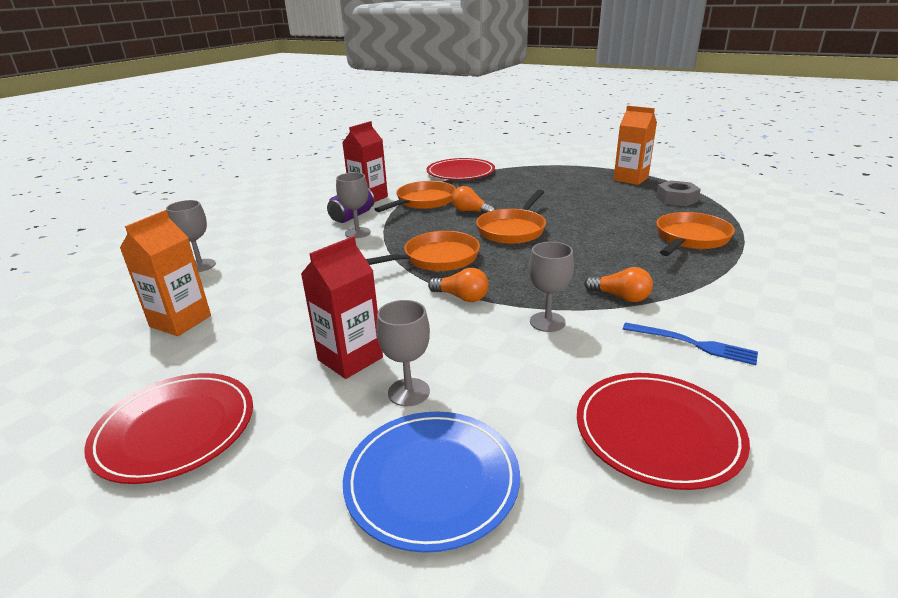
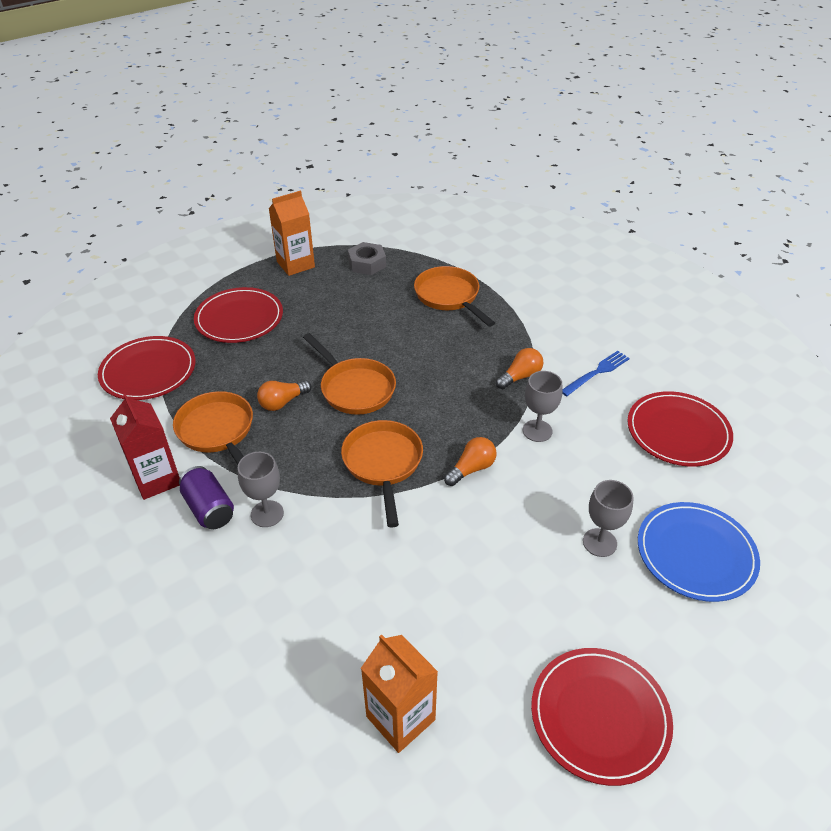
camera: 70 degrees left, 15 degrees up
(200, 266) = (253, 697): grey goblet -> none
(350, 358) = (539, 571): red carton -> none
(542, 179) = (239, 318): none -> red plate

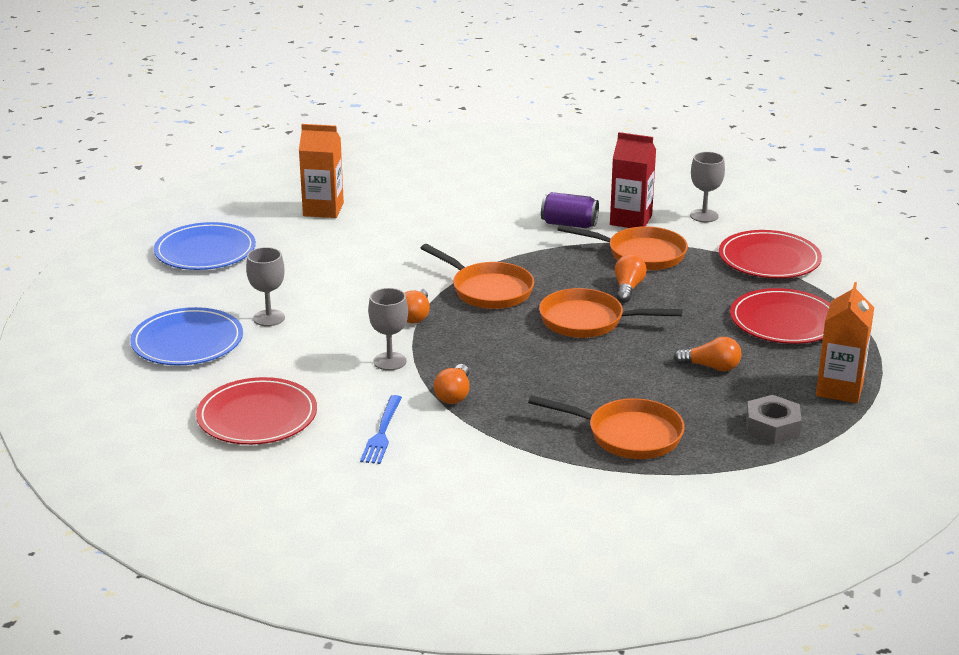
camera: 140 degrees right, 15 degrees down
(267, 514) = (527, 237): grey goblet -> grey goblet (704, 216)
(336, 312) = (711, 367): none -> orange light bulb
(599, 716) = (205, 251): red plate -> blue plate

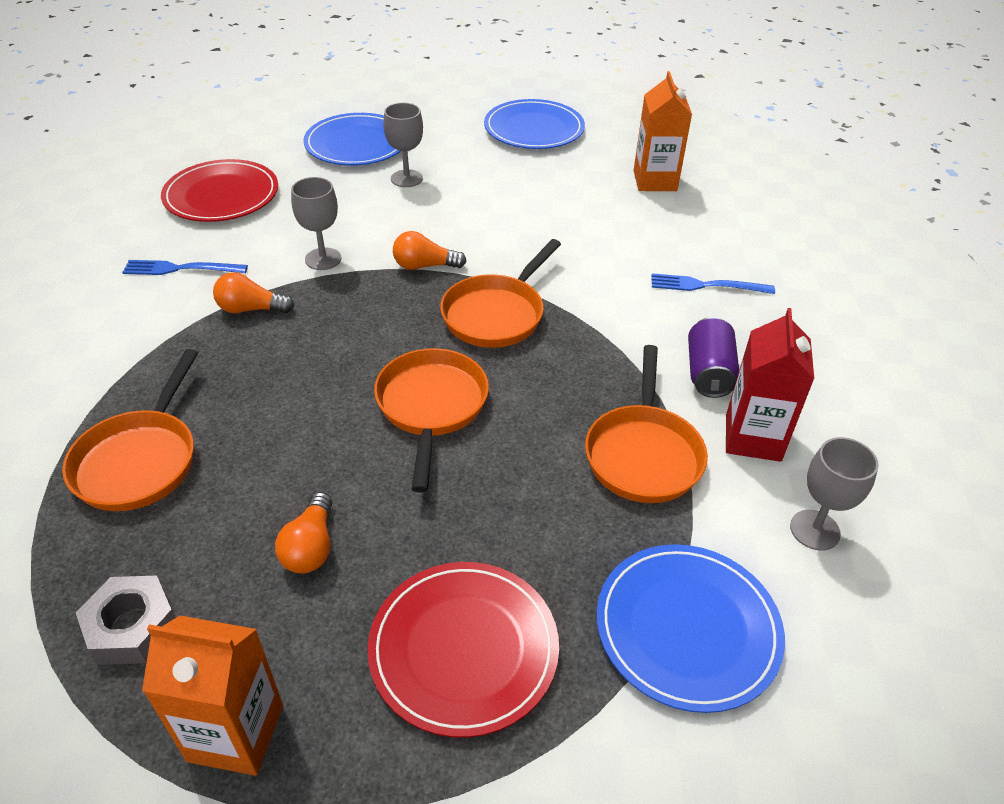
camera: 80 degrees right, 15 degrees up
(474, 211) = (706, 285): none -> blue fork
(628, 288) = (533, 444): orange light bulb -> none
(769, 259) = (687, 628): red plate -> blue plate

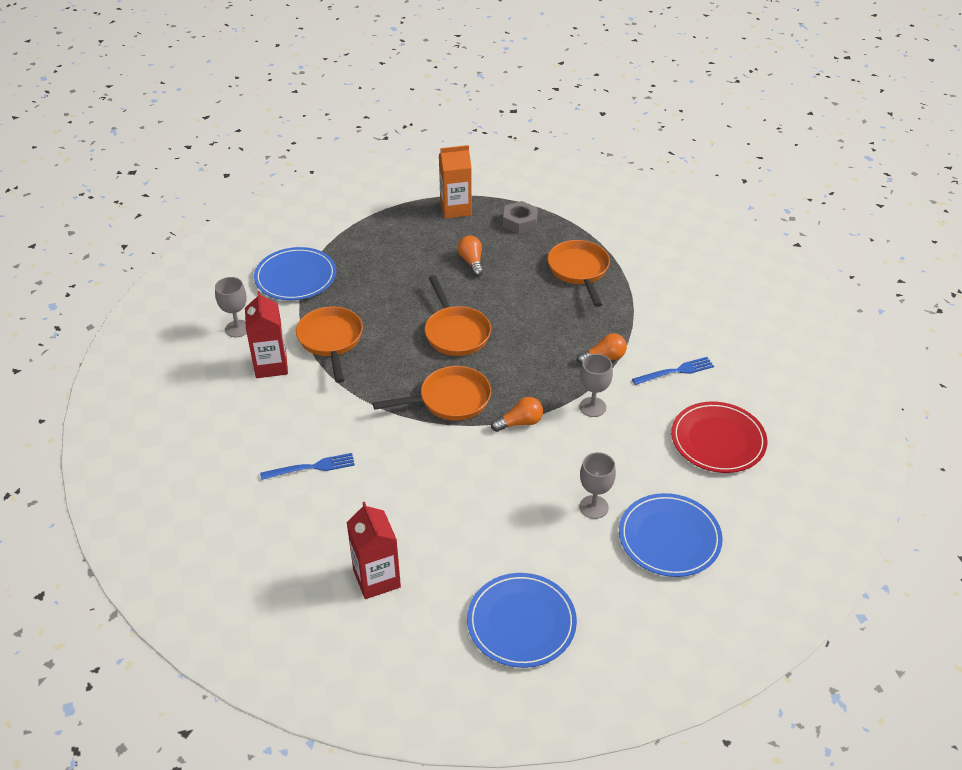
camera: 160 degrees right, 0 degrees up
(463, 649) = (386, 248): red plate -> none
(497, 314) = (450, 400): orange pan -> orange pan turned 60 degrees clockwise
(655, 181) = (377, 579): orange carton -> red carton
(708, 373) = (301, 398): purple can -> none

